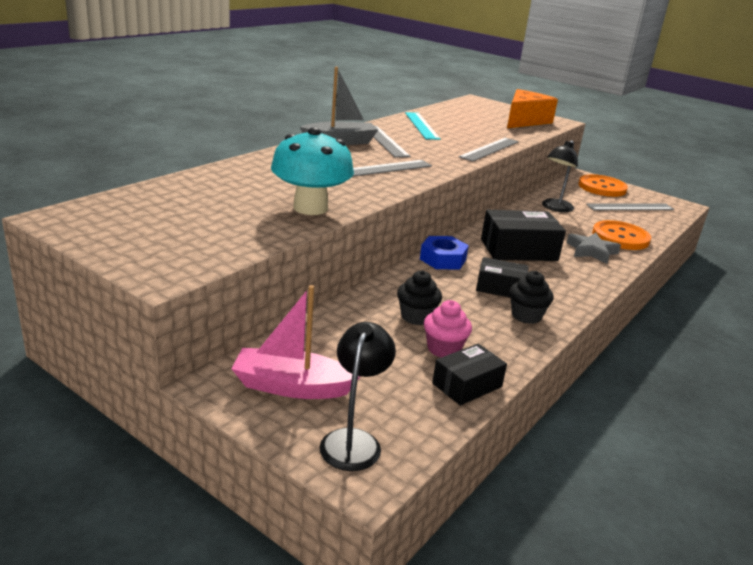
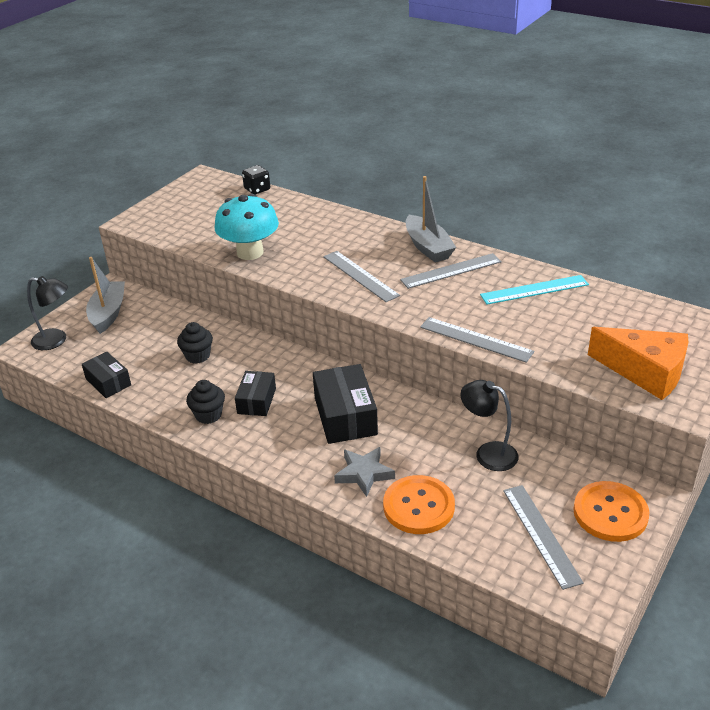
camera: 90 degrees right, 10 degrees up
(141, 190) = (257, 189): none -> black dice
(292, 386) = (108, 313): pink boat -> grey boat
(443, 259) = (305, 366): blue nut -> none
(444, 349) = (153, 371): pink cupcake -> none

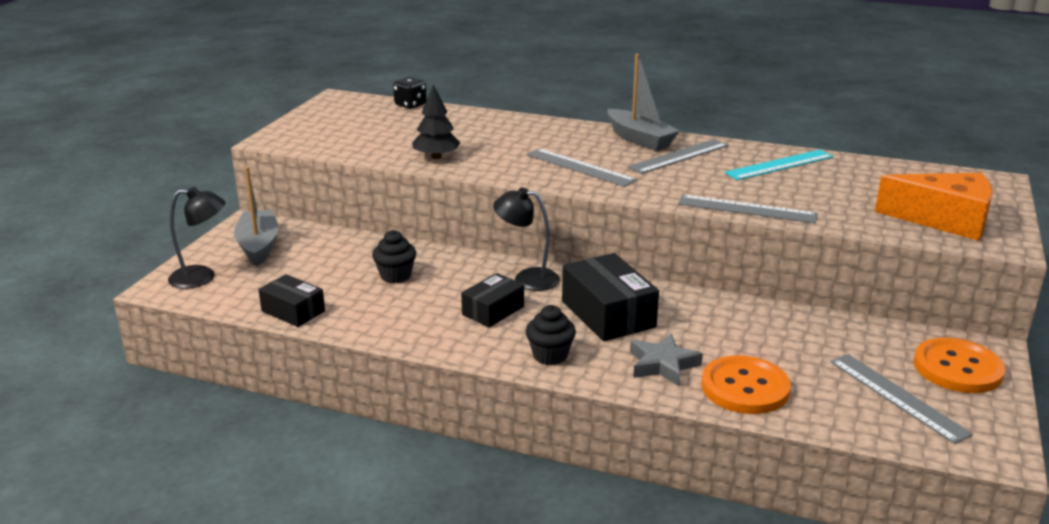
camera: 15 degrees left, 10 degrees down
(208, 415) = (440, 330): black cupcake -> black cupcake (550, 355)
(250, 252) = (436, 157): turquoise mushroom -> black tree
(257, 401) = (493, 311): black box -> black box turned 45 degrees clockwise
(488, 453) = (791, 330): black lamp -> black lamp (527, 278)

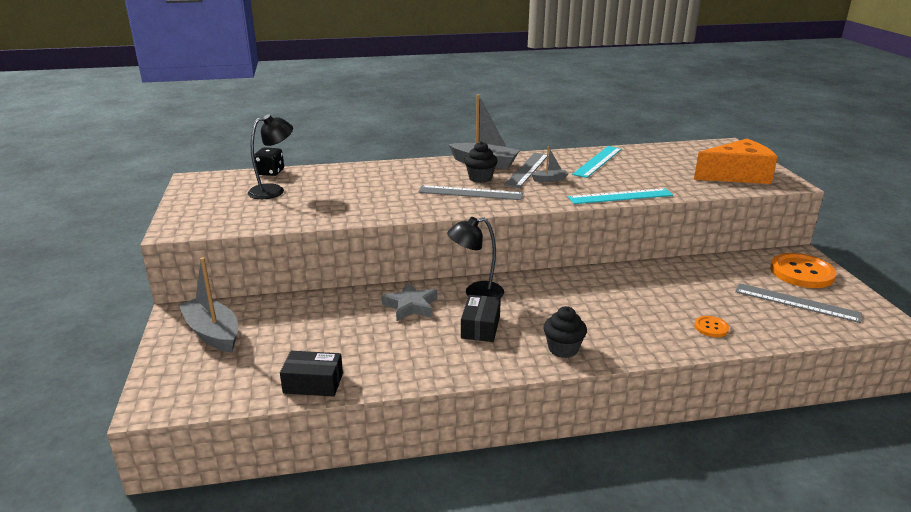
camera: 30 degrees left, 0 degrees up
(202, 277) = (186, 380): black lamp -> black lamp (273, 190)
(395, 276) = (370, 322): black cupcake -> black cupcake (480, 178)
(436, 157) = (348, 210): black tree -> none
(608, 314) = (564, 303): black box -> none
(662, 364) = (643, 329): grey star -> grey star (411, 306)
(689, 173) = (550, 179): none -> grey boat
(745, 387) = (711, 327): orange button -> orange button, size x0.48
(746, 209) = (620, 196): grey ruler -> turquoise ruler

